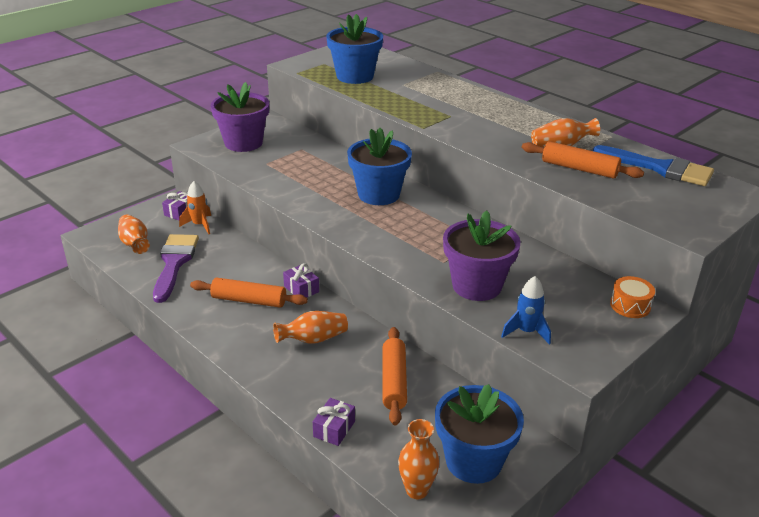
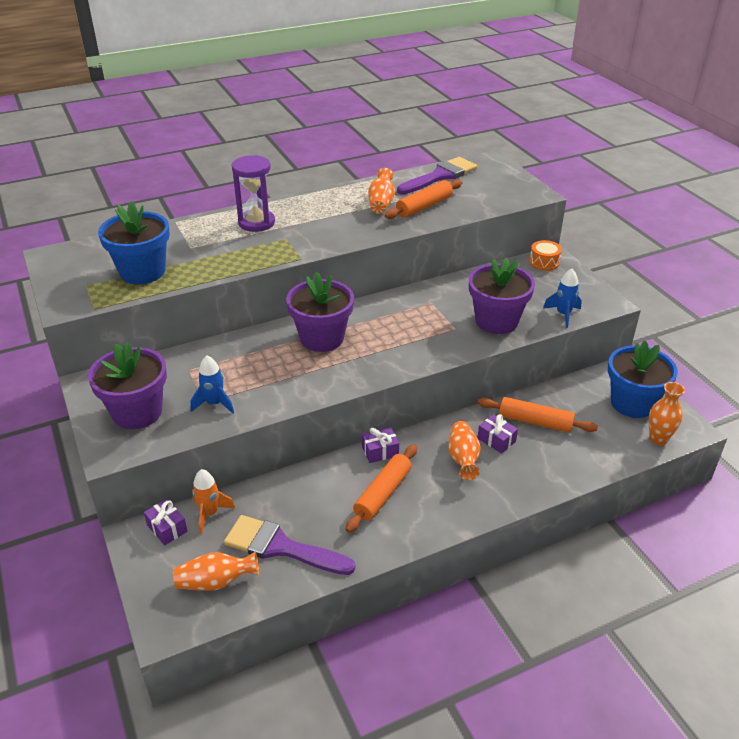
camera: 70 degrees left, 5 degrees up
(266, 168) = (214, 404): none -> blue rocket
(334, 429) = (585, 470): purple gift -> purple gift (496, 440)
(378, 194) = (322, 338): blue flower pot -> purple flower pot
(465, 99) = (256, 223): none -> purple hourglass
(660, 168) = (440, 176): blue brush -> purple brush

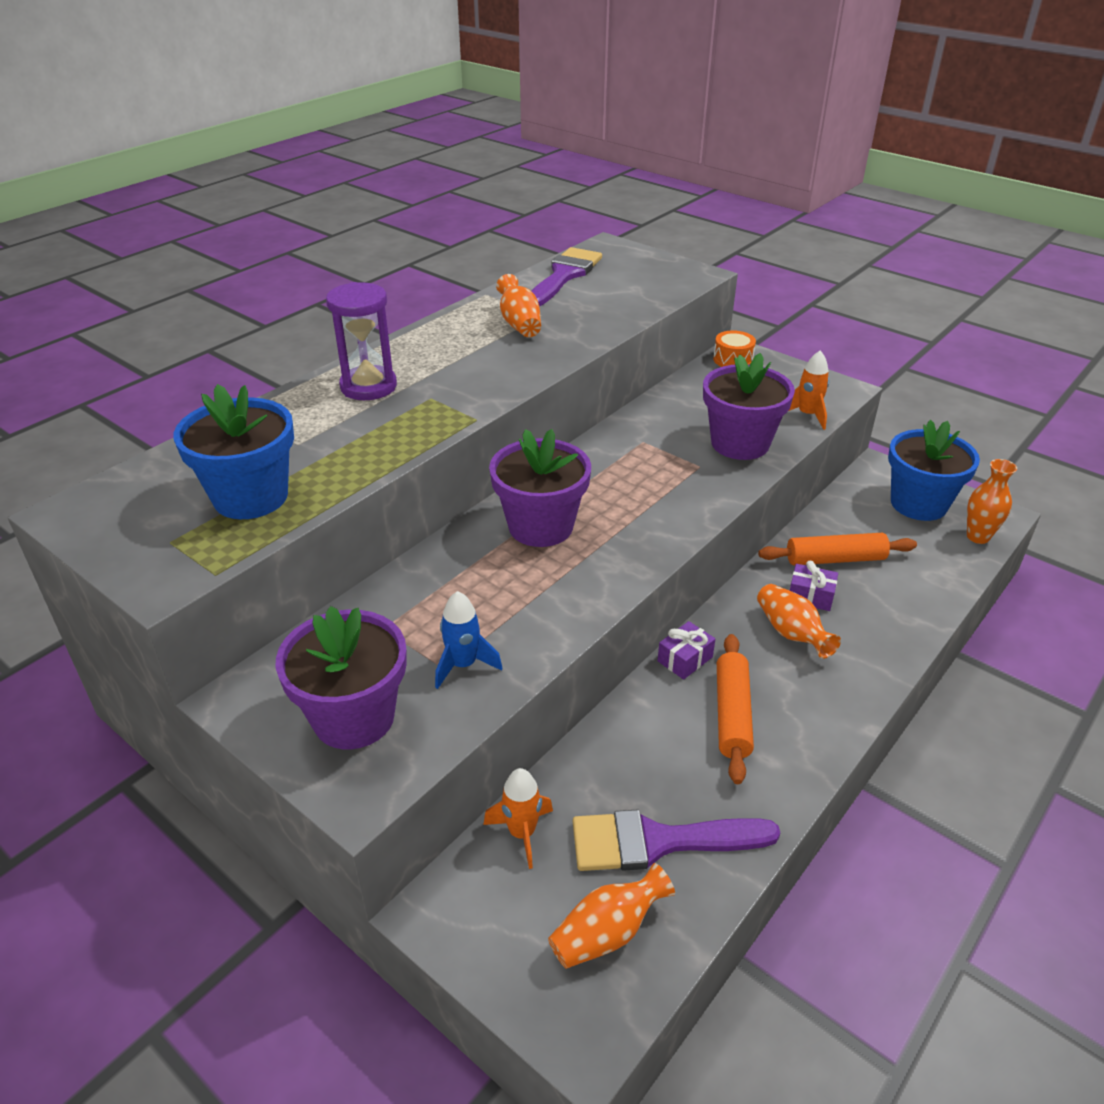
camera: 25 degrees left, 0 degrees up
(167, 528) = (474, 881): purple gift -> none
(424, 206) = (578, 316): orange rolling pin -> none
(563, 314) = (807, 415): blue rocket -> orange rocket

